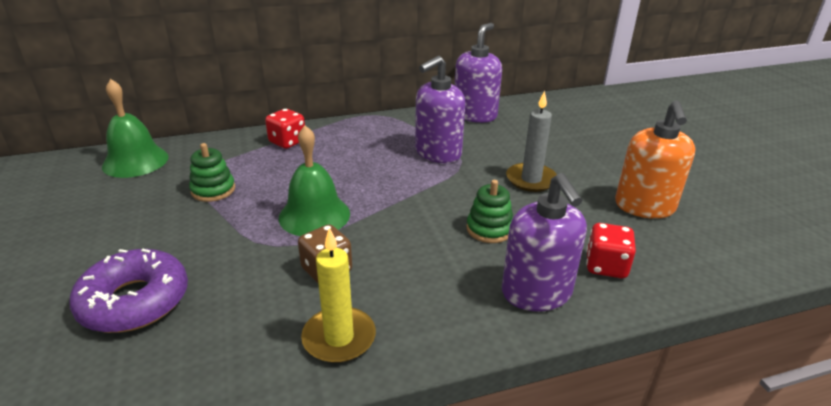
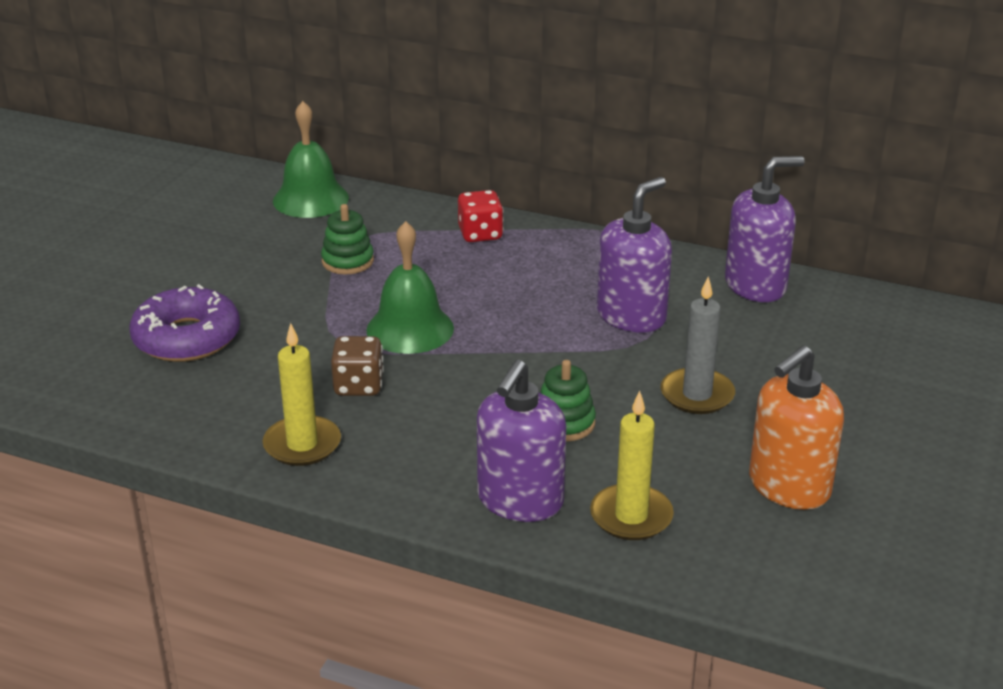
camera: 40 degrees right, 0 degrees up
(437, 153) = (631, 316): purple soap dispenser -> purple soap dispenser turned 135 degrees clockwise
(606, 266) = (631, 516): red dice -> yellow candle

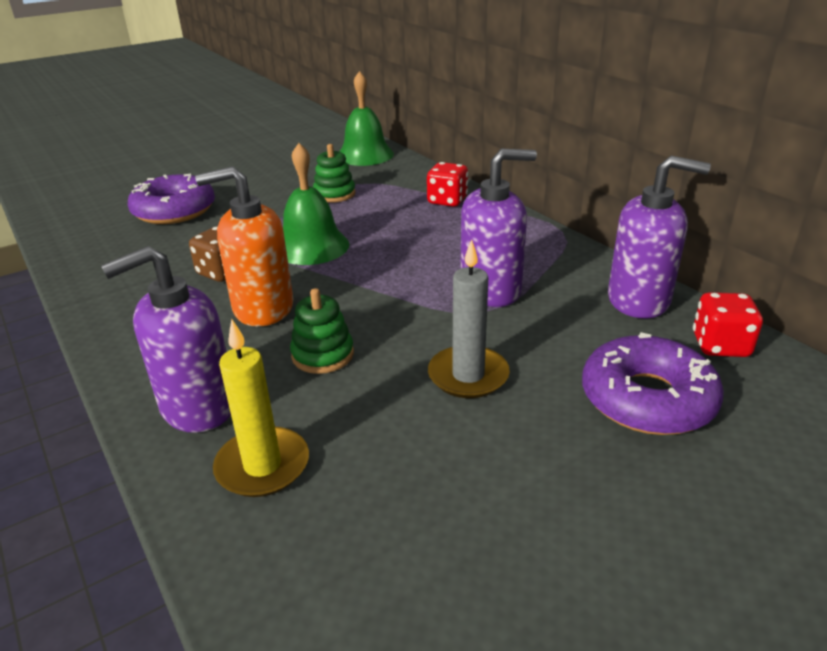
camera: 35 degrees right, 0 degrees up
(302, 444) = (128, 298): yellow candle -> none
(788, 487) = (450, 511): orange soap dispenser -> orange soap dispenser (263, 308)
(834, 364) = (647, 399): none -> purple donut
(845, 304) = (720, 345): none -> red dice

